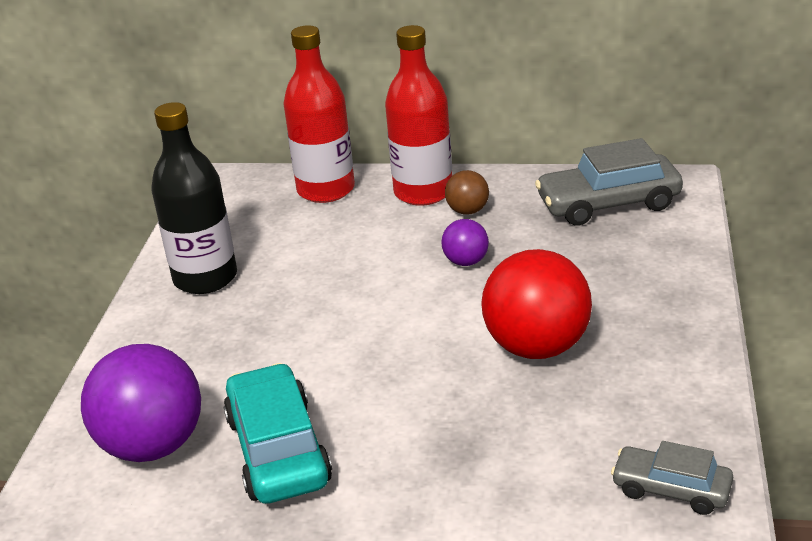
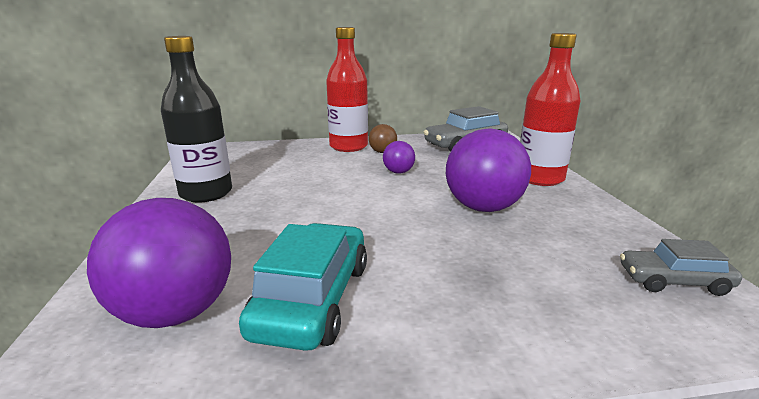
camera: 20 degrees left, 10 degrees down
(278, 450) = (313, 299): turquoise car -> turquoise car turned 45 degrees clockwise
(326, 190) = (283, 149): red bottle -> red bottle (540, 178)
(537, 347) = (483, 208): red ball -> purple ball

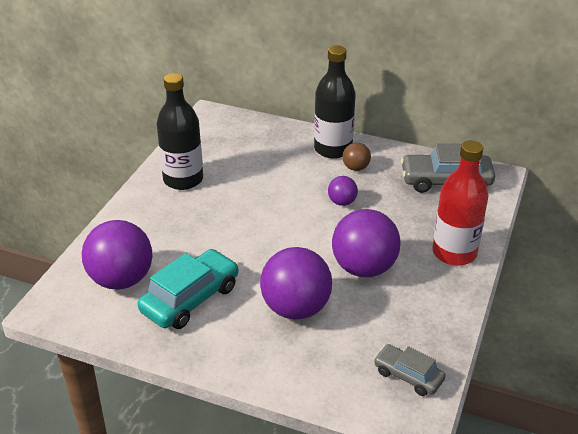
camera: 30 degrees right, 15 degrees up
(348, 147) = (333, 149): red bottle -> black bottle
(463, 261) = (296, 308): none -> purple ball

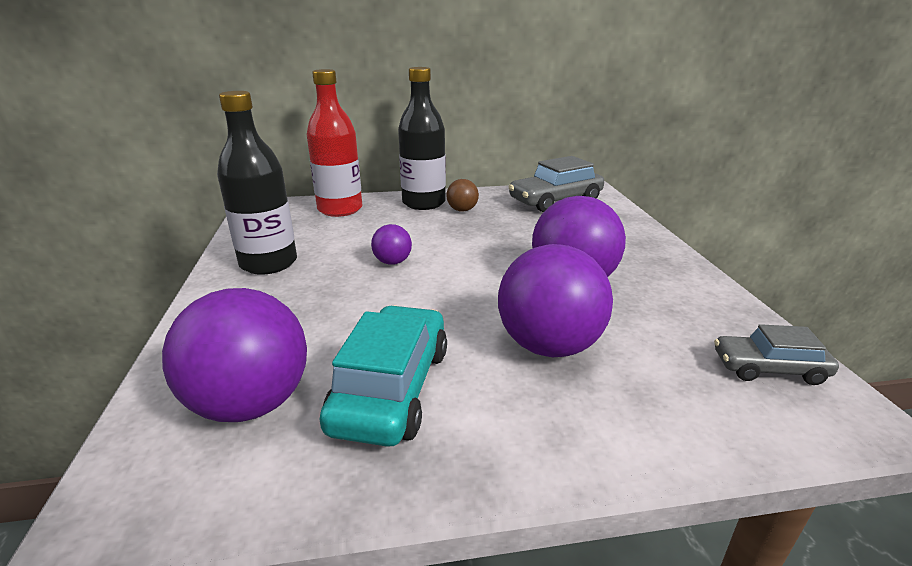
camera: 30 degrees left, 10 degrees down
(342, 202) = (480, 236): purple ball -> purple ball (392, 262)
(454, 253) = (637, 244): red bottle -> red bottle (340, 209)

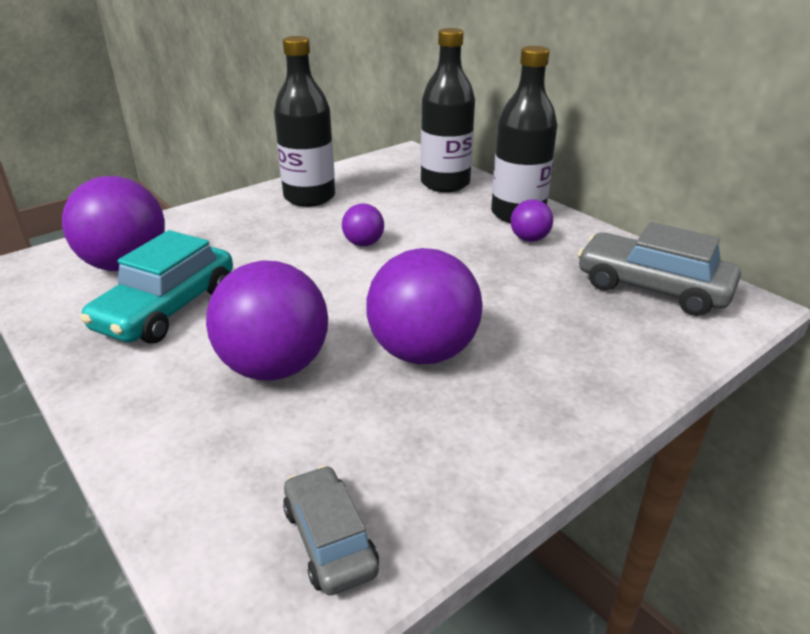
camera: 60 degrees right, 5 degrees up
(340, 209) = (445, 183): red bottle -> black bottle
(391, 388) = (167, 309): turquoise car -> turquoise car turned 135 degrees clockwise
(462, 210) = (529, 239): brown ball -> purple ball

